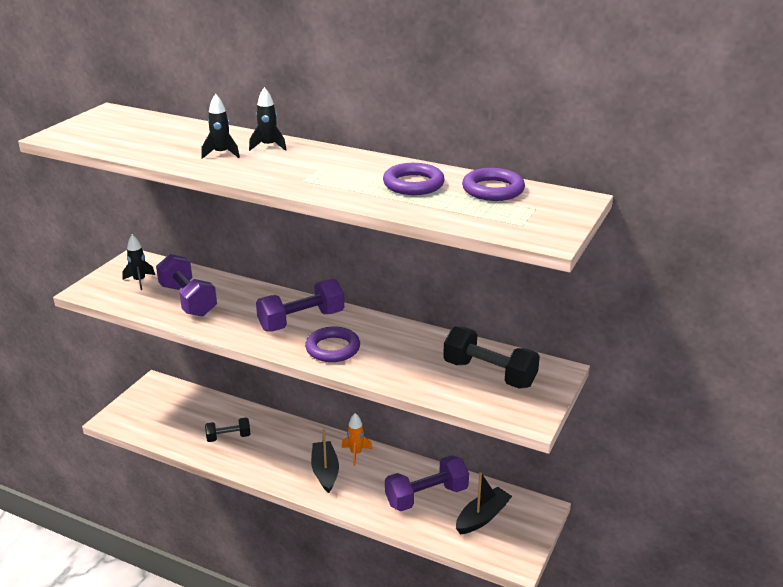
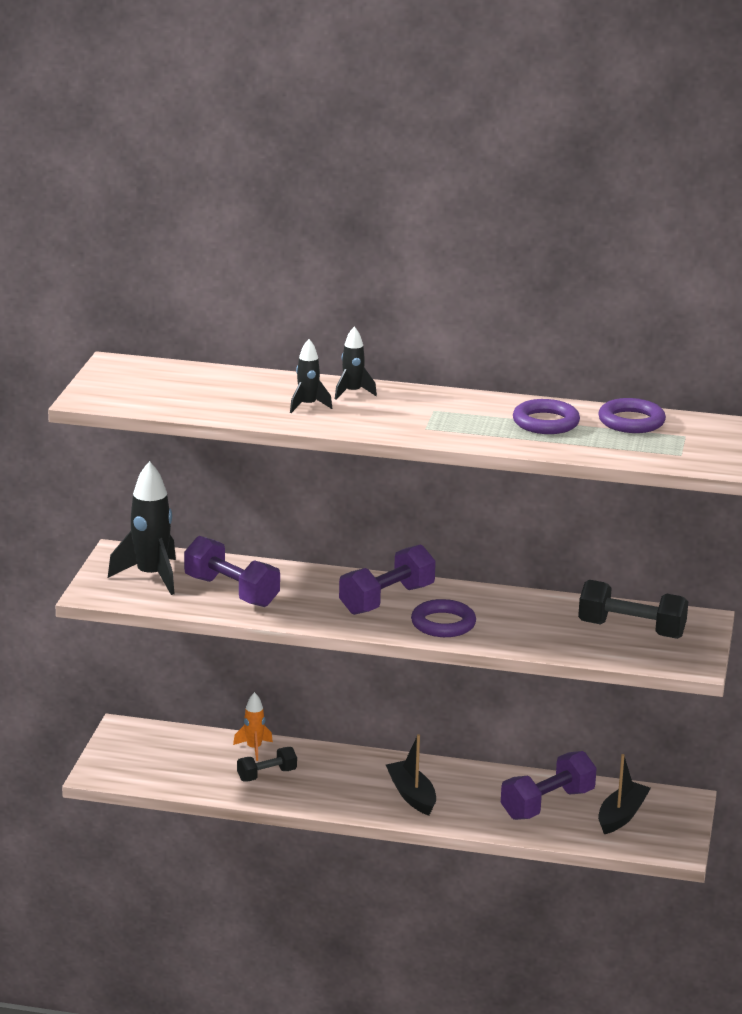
camera: 15 degrees left, 5 degrees down
(139, 281) = (151, 576): black rocket -> black rocket, size x1.86
(356, 453) = (439, 773): orange rocket -> orange rocket (254, 749)

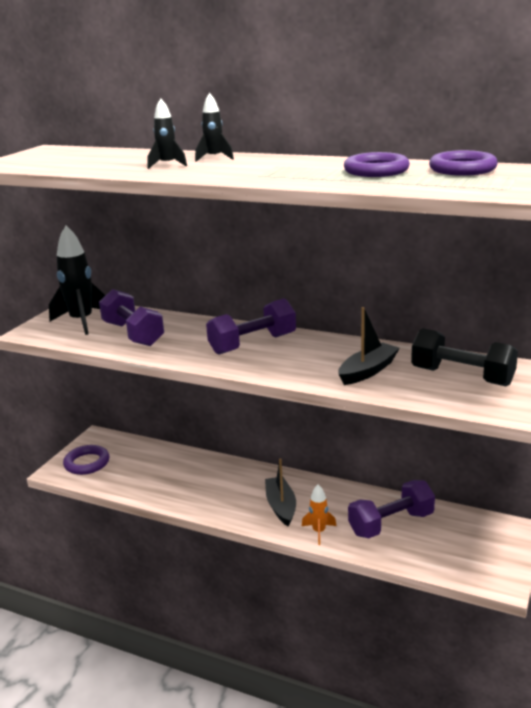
camera: 15 degrees right, 0 degrees up
(254, 749) = (178, 458): orange rocket -> orange rocket (319, 532)
(267, 775) = (176, 480): black dumbbell -> none
(443, 624) = (290, 364): purple ring -> purple ring (87, 463)
(621, 816) = (454, 540): black boat -> black boat (368, 371)

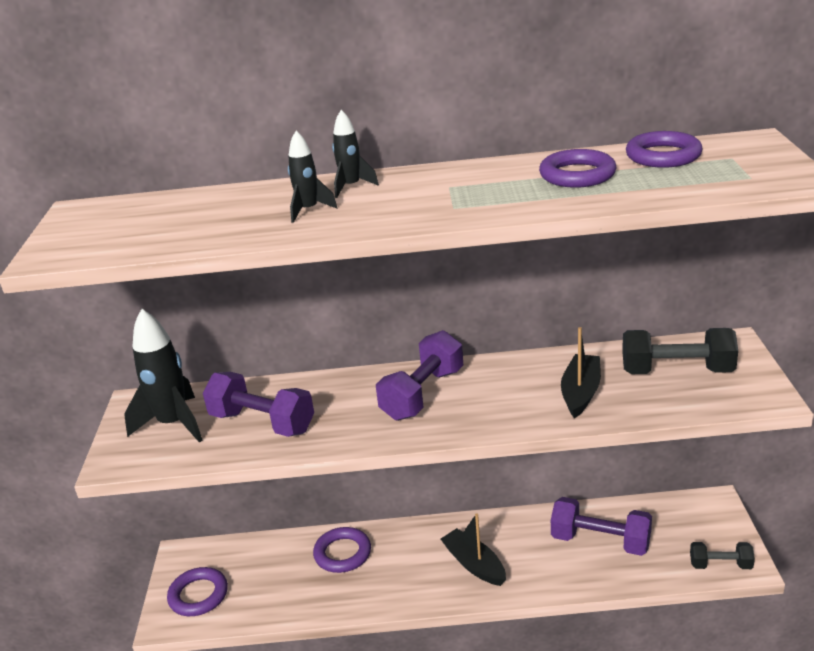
camera: 25 degrees left, 5 degrees up
(196, 469) = (342, 553): none -> purple ring
(319, 532) = (537, 579): orange rocket -> none
(391, 524) = (600, 541): purple dumbbell -> purple dumbbell turned 75 degrees clockwise
(479, 574) = (720, 565): none -> black dumbbell

